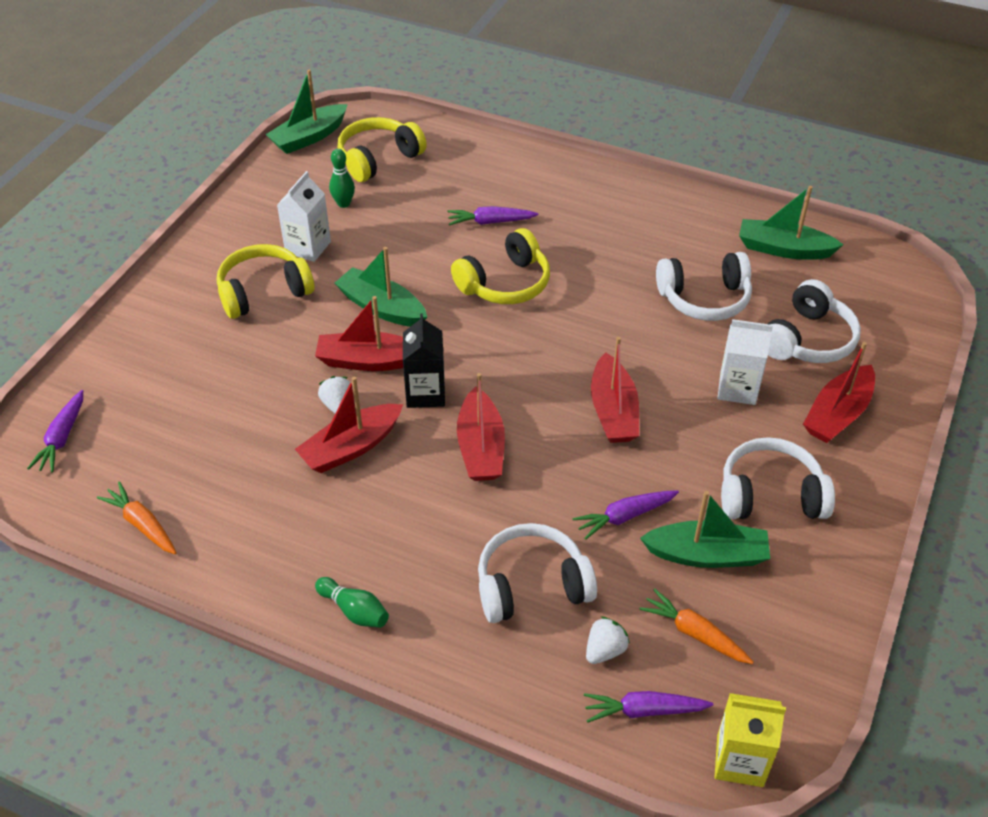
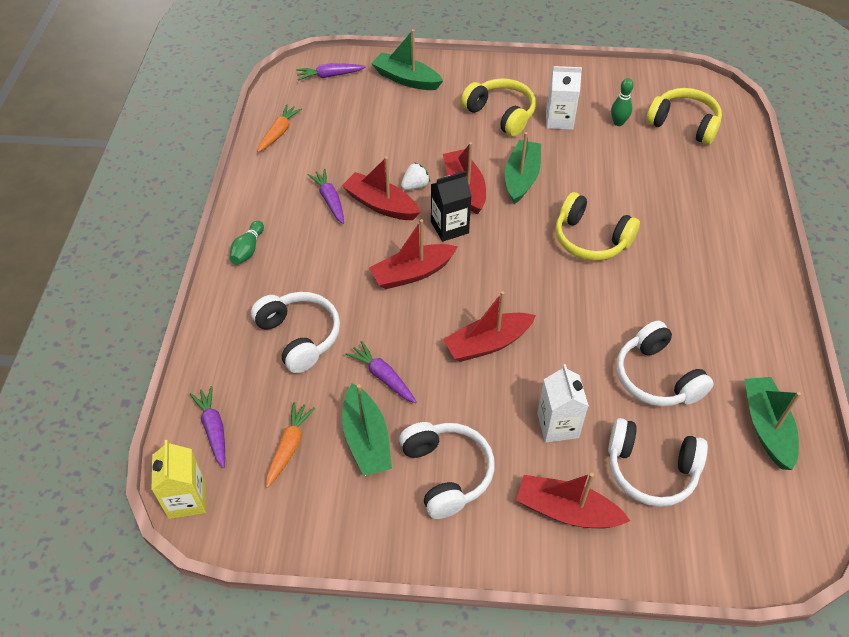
camera: 70 degrees right, 5 degrees up
(309, 137) = (679, 80): green boat -> green boat (406, 79)
(490, 222) = (656, 210): purple carrot -> purple carrot (329, 200)
(604, 650) = (257, 393): white strawberry -> none

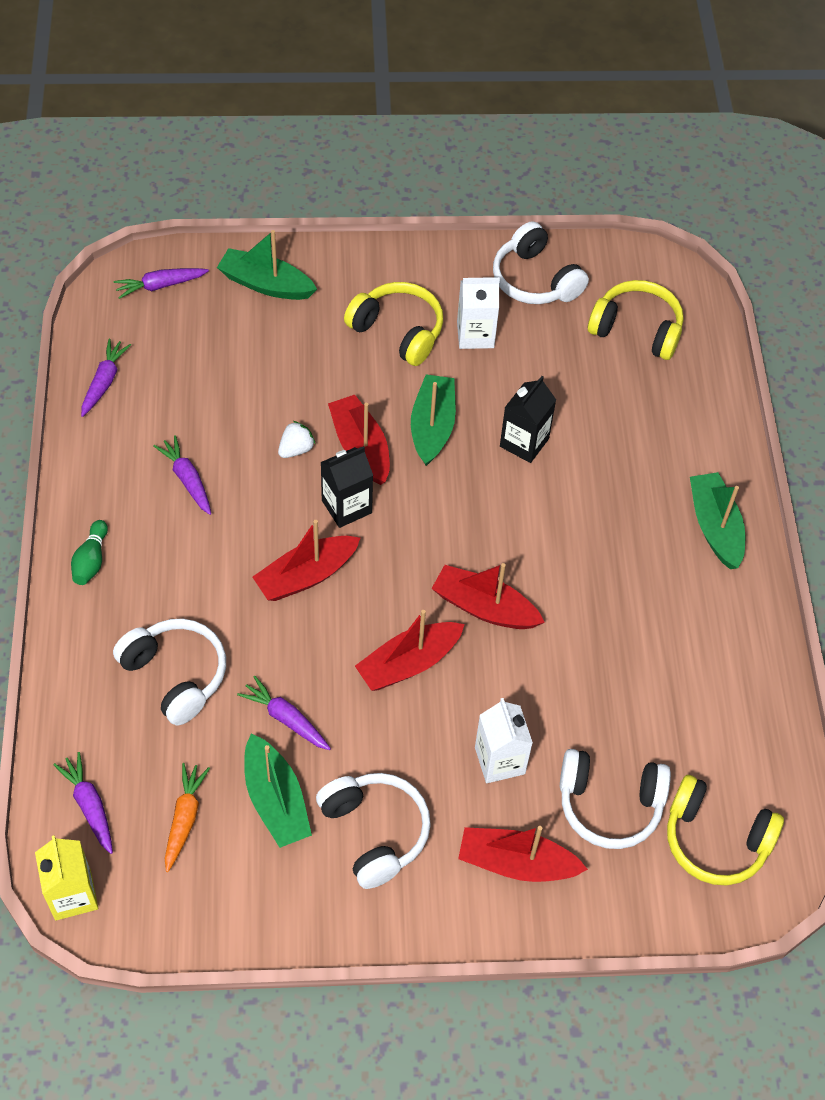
camera: 10 degrees left, 5 degrees up
(279, 132) = (104, 382): orange carrot -> purple carrot
(381, 205) = (254, 481): red boat -> red boat (484, 607)
(590, 239) = (525, 509): yellow headphones -> yellow headphones (715, 840)
(592, 193) = (524, 442): none -> black carton
(618, 122) = (552, 333): green bowling pin -> none
(656, 377) = (612, 689): white headphones -> white headphones (535, 280)
(766, 427) = (740, 739): green boat -> green boat (715, 527)

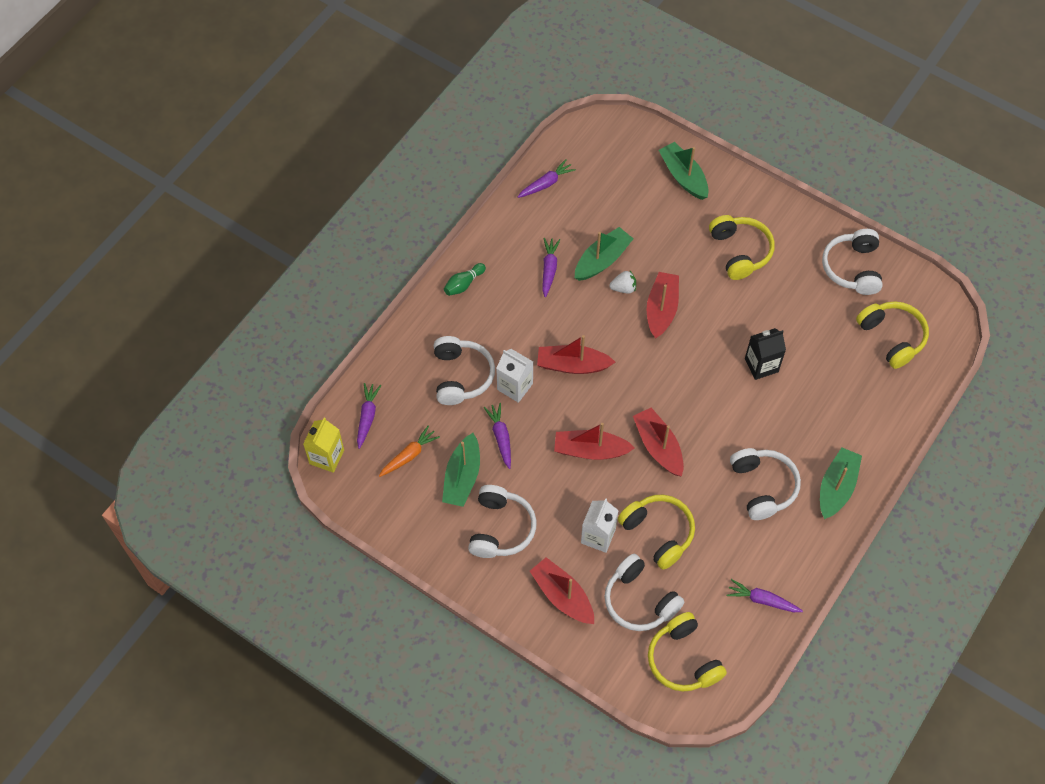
camera: 40 degrees right, 5 degrees up
(160, 286) = (621, 142): purple carrot -> purple carrot (762, 600)
(346, 507) = (626, 339): black carton -> none
(432, 426) = (714, 322): green boat -> green boat (602, 260)
(475, 335) = (786, 281): white carton -> white carton (515, 386)
(566, 709) = (658, 533): none -> yellow headphones
(637, 577) = (763, 487): none -> white headphones

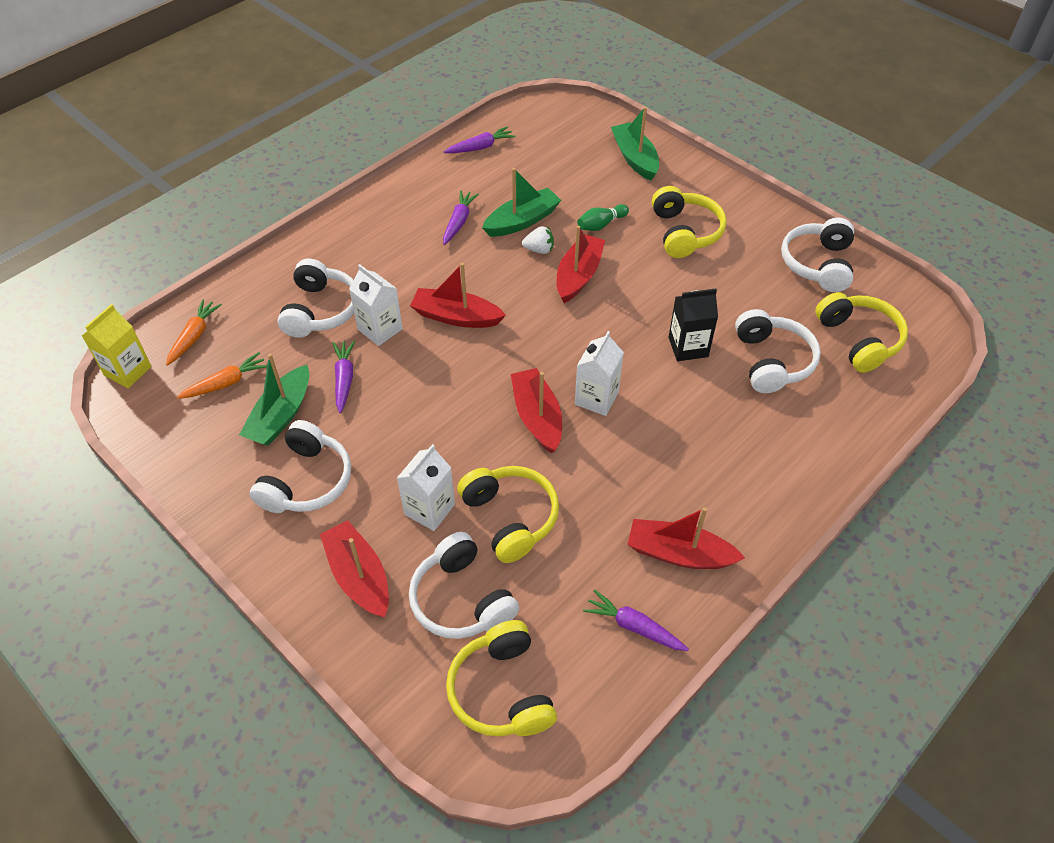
camera: 10 degrees right, 10 degrees down
(367, 417) = (194, 336): purple carrot -> orange carrot
(464, 284) = (357, 224): green bowling pin -> green bowling pin (601, 225)
(590, 450) = (450, 409): red boat -> red boat (679, 553)
(699, 423) = (596, 398): none -> white carton
(763, 487) = (663, 483): white headphones -> white headphones (772, 361)
(836, 487) = (763, 498): green boat -> none

